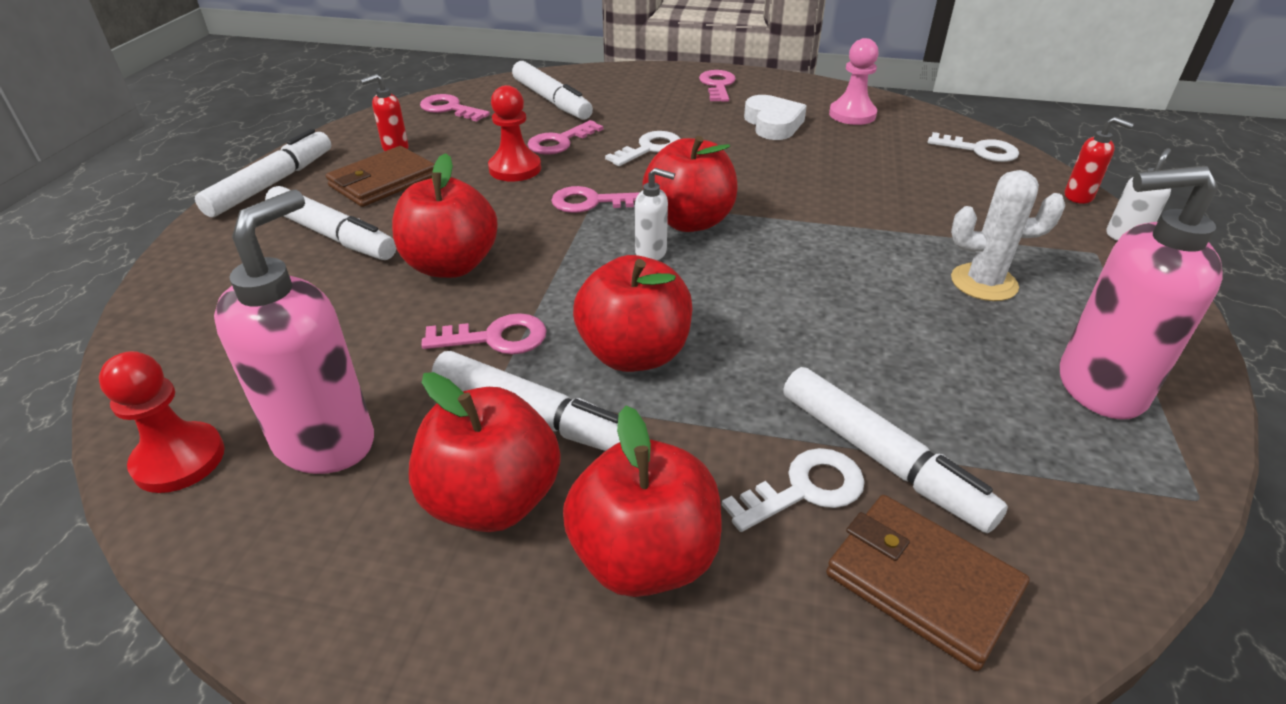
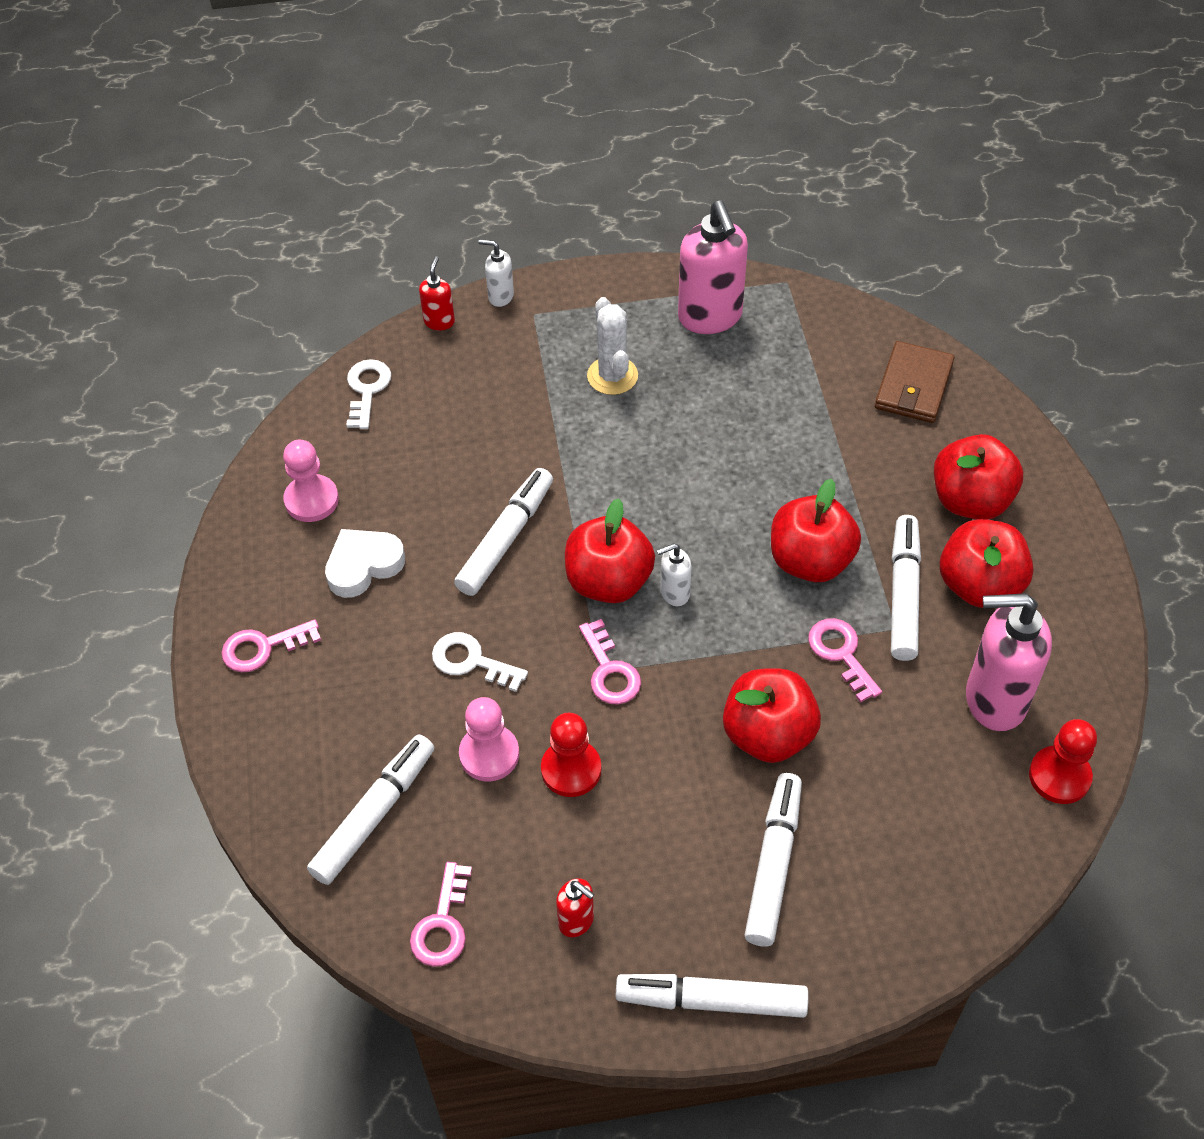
camera: 110 degrees left, 15 degrees up
(383, 181) = (654, 885): brown wallet -> none
(560, 142) = (489, 754): pink key -> pink pawn
(651, 253) = (674, 593): white soap dispenser -> white soap dispenser turned 105 degrees counterclockwise
(805, 489) = (880, 442): white key -> none
(881, 458) = (835, 412): white marker -> white marker (506, 538)

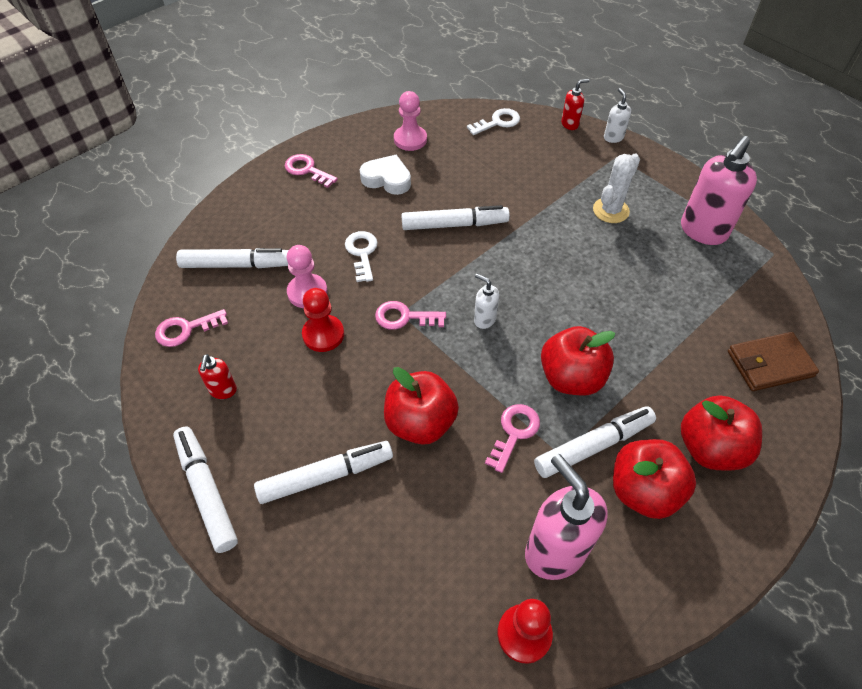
camera: 55 degrees right, 0 degrees up
(608, 581) = (465, 284): red apple -> none
(609, 671) = (404, 317): pink key -> pink key turned 60 degrees clockwise

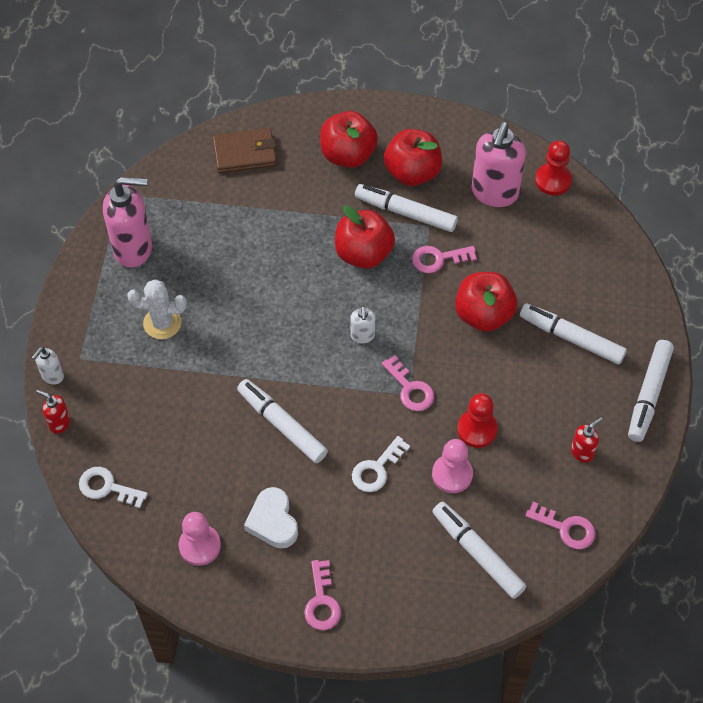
camera: 130 degrees left, 5 degrees up
(769, 364) = (245, 153): brown wallet -> brown wallet turned 45 degrees counterclockwise

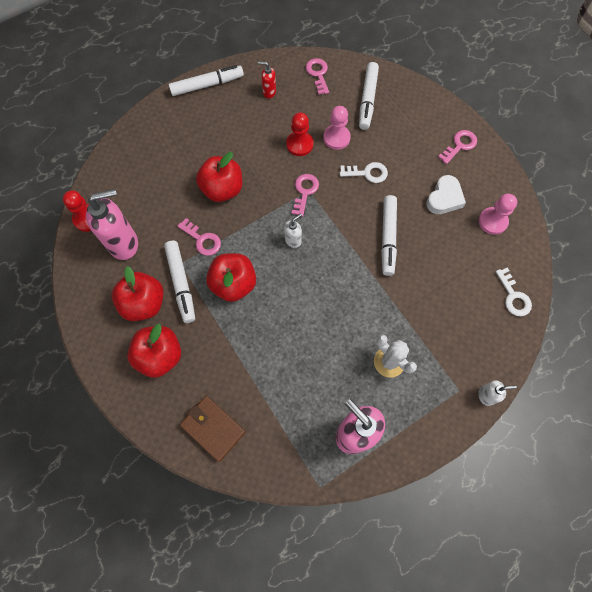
camera: 130 degrees left, 10 degrees up
(59, 423) = (508, 360): red soap dispenser -> none
(571, 338) = (201, 138): white marker -> none

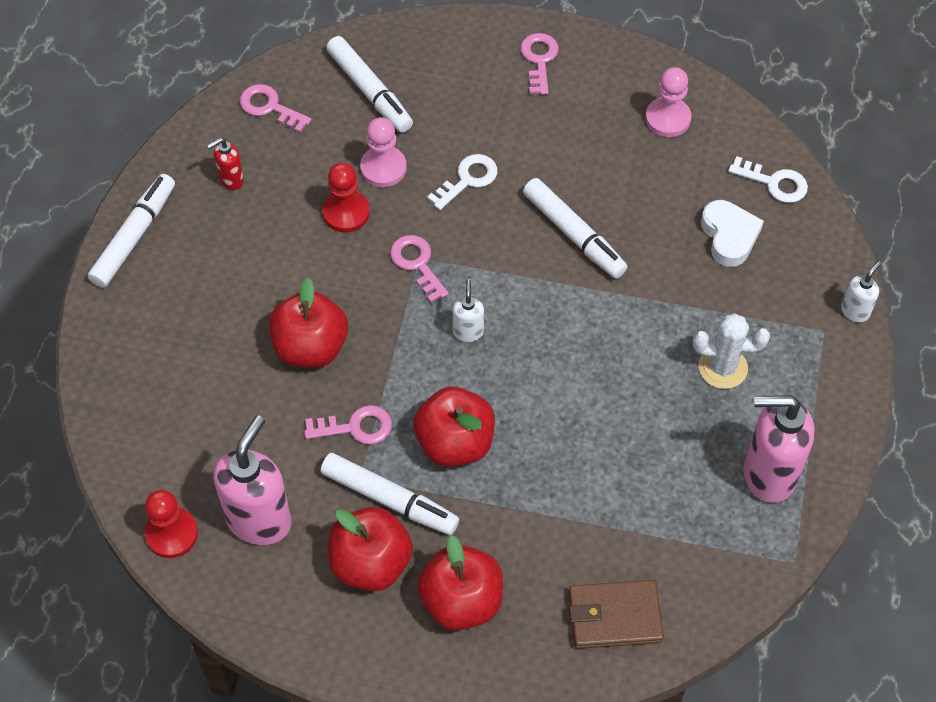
camera: 45 degrees left, 10 degrees down
(444, 198) = (587, 136): white heart -> white heart (729, 236)

